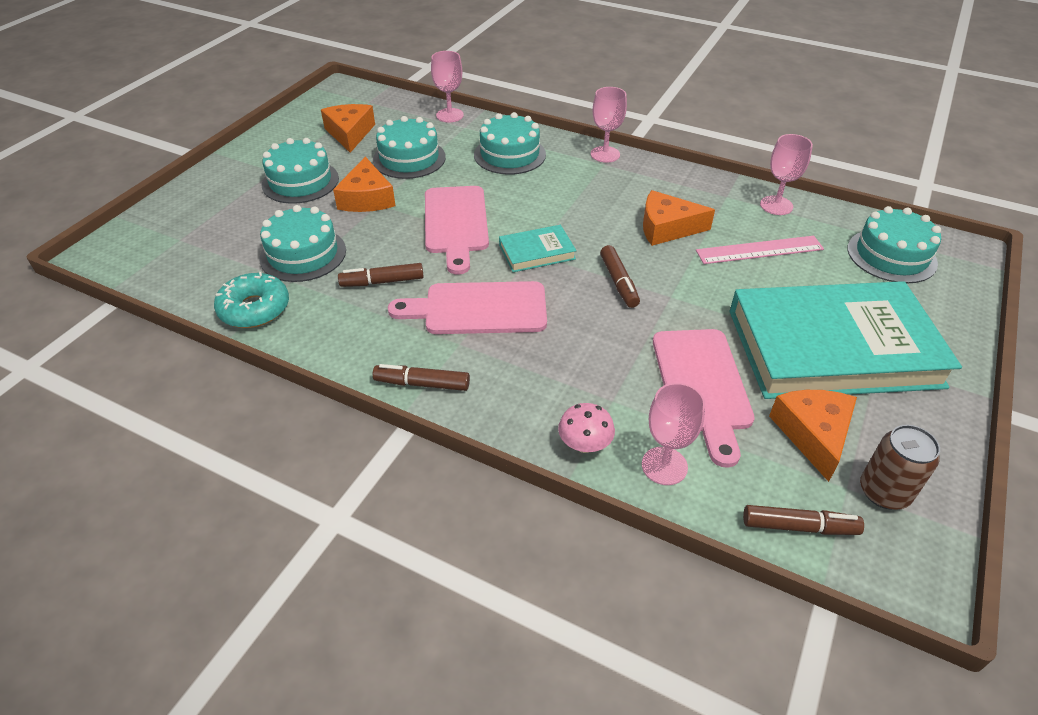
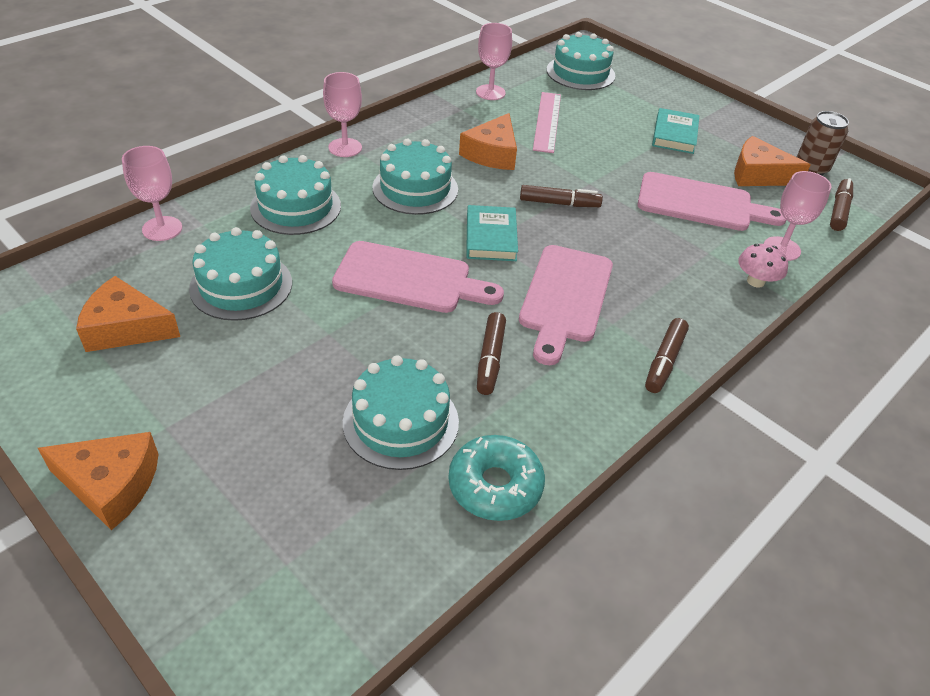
camera: 75 degrees left, 0 degrees up
(300, 181) = (220, 400): turquoise cake -> turquoise cake (415, 188)
(367, 198) = (308, 341): orange cheese -> orange cheese (110, 484)
(833, 348) = (674, 135): turquoise book -> turquoise book, size x0.42

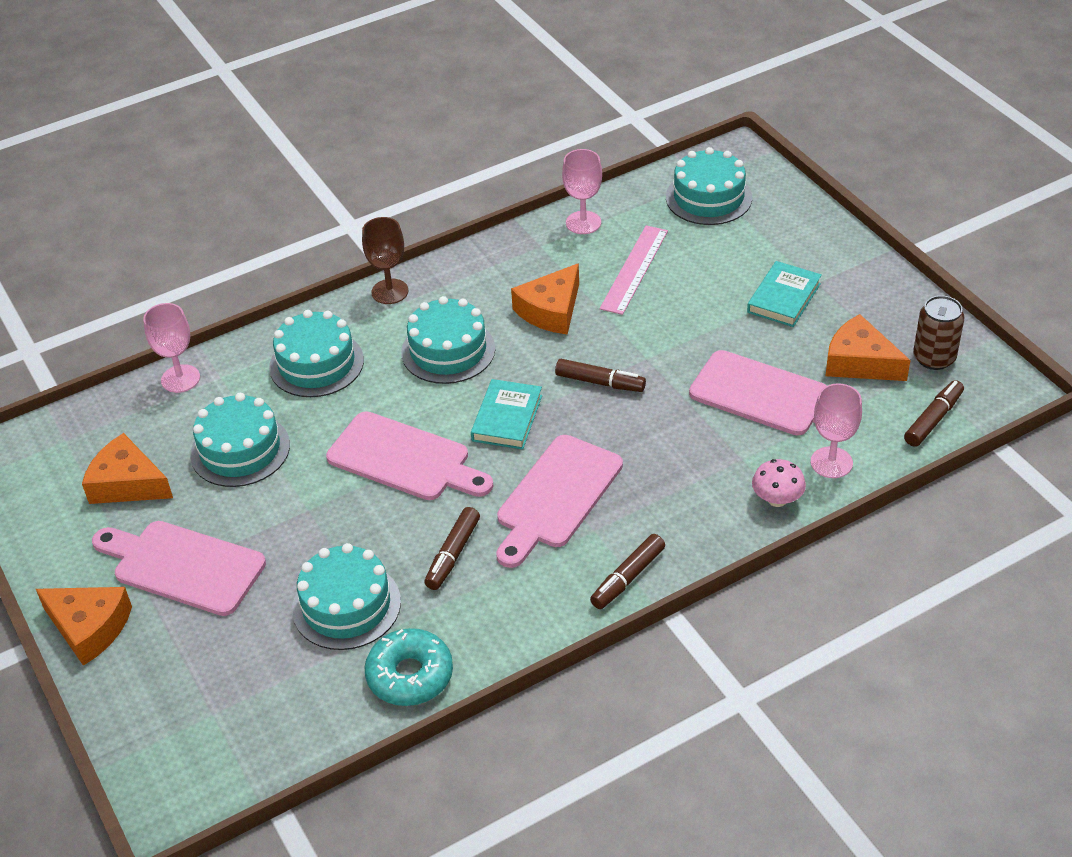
camera: 20 degrees right, 0 degrees up
(209, 404) = (183, 566): none -> pink cutting board
(345, 148) = (390, 291): pink goblet -> brown goblet

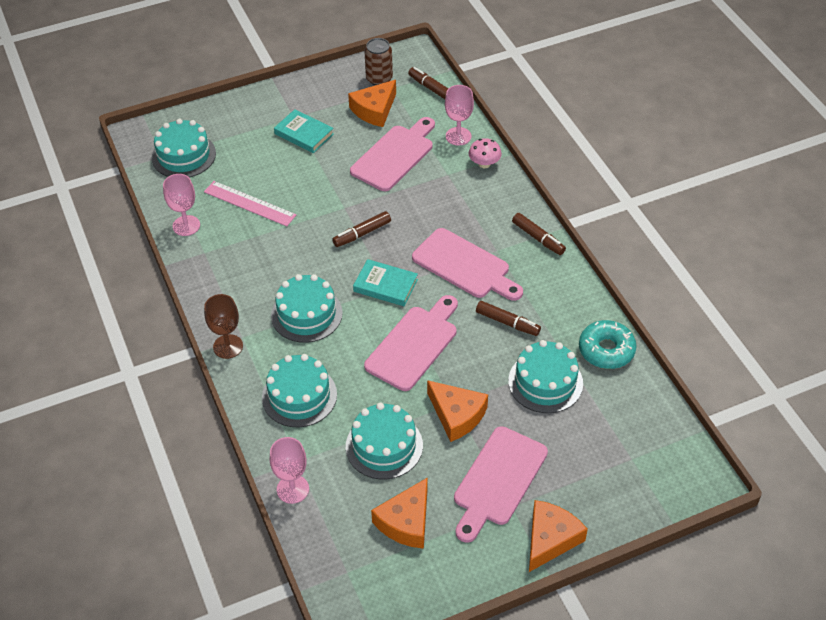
camera: 85 degrees left, 5 degrees up
(551, 310) = (280, 252): orange cheese -> orange cheese (457, 415)
(600, 382) = (362, 233): brown marker -> brown marker turned 150 degrees counterclockwise

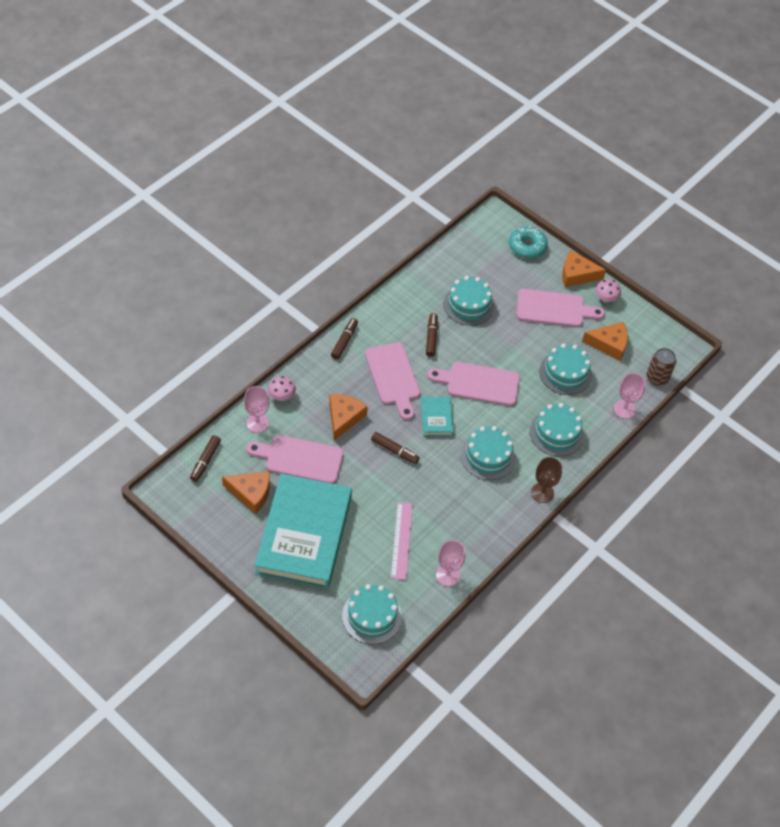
camera: 120 degrees left, 5 degrees up
(304, 134) = (304, 534): turquoise book -> turquoise book, size x2.37
(379, 78) = (208, 505): brown can -> brown can (657, 378)
(457, 415) = (520, 343): orange cheese -> orange cheese (344, 418)
(464, 266) = (393, 377): pink cutting board -> pink cutting board turned 150 degrees clockwise
(490, 558) = (606, 298): none -> pink mushroom
(606, 350) = (425, 280): turquoise donut -> turquoise donut (527, 246)

